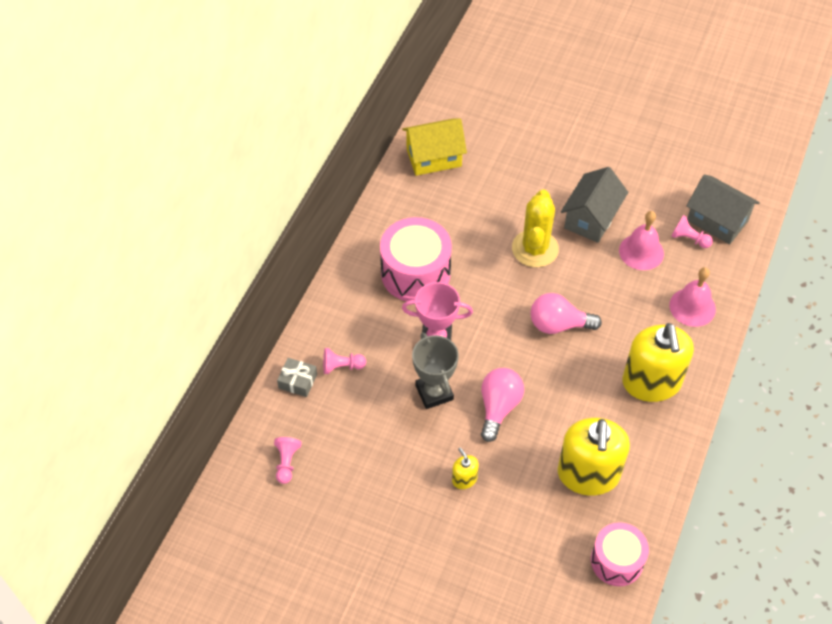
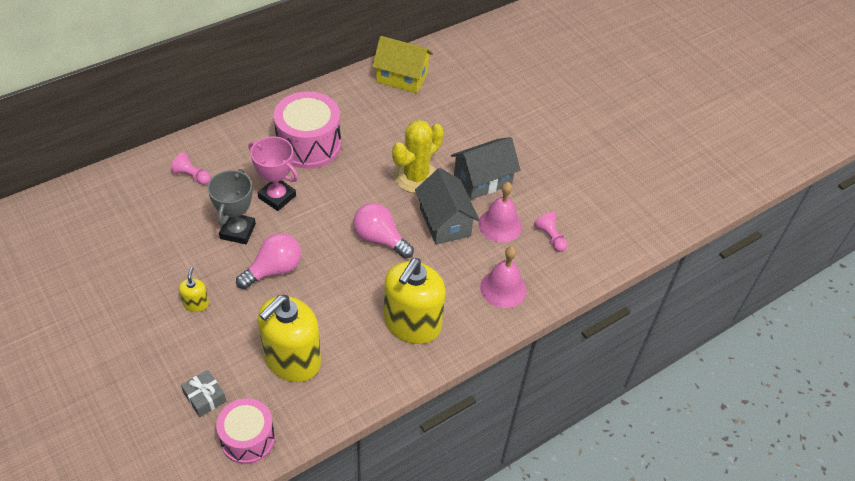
camera: 30 degrees right, 5 degrees down
(287, 463) = (87, 216): pink pawn -> none
(297, 381) = (152, 168): grey gift -> grey gift (205, 397)
(717, 221) = (588, 237): grey house -> grey house (445, 222)

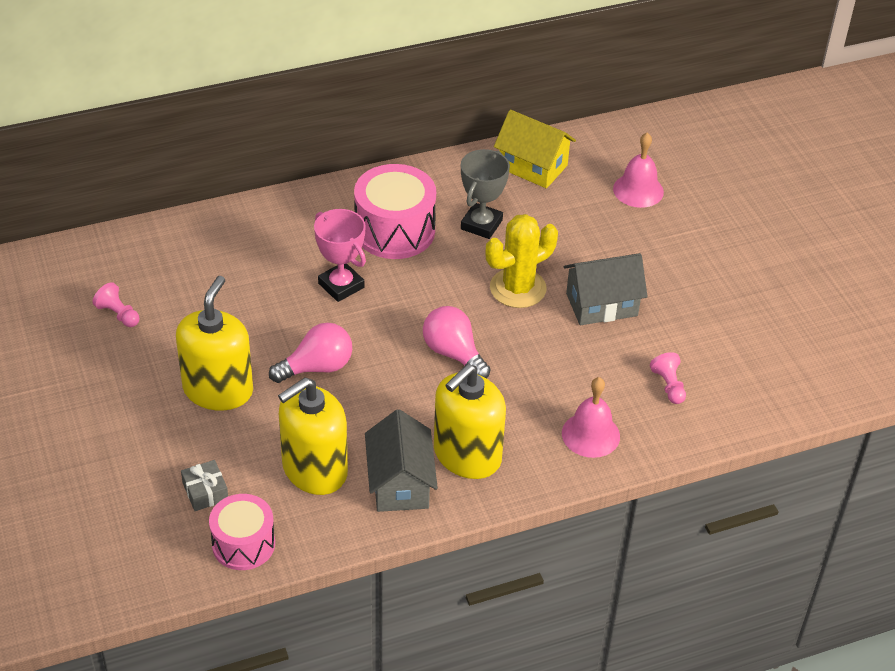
camera: 15 degrees right, 5 degrees down
(192, 176) = (245, 246): pink pawn -> pink pawn (118, 314)
(196, 304) = (218, 390): yellow soap dispenser -> yellow soap dispenser, size x2.33
(237, 231) = (285, 317): grey trophy -> grey trophy (481, 224)
(445, 222) = (539, 346): grey house -> grey house (400, 483)
(500, 225) = (608, 361): pink bell -> pink bell (638, 190)

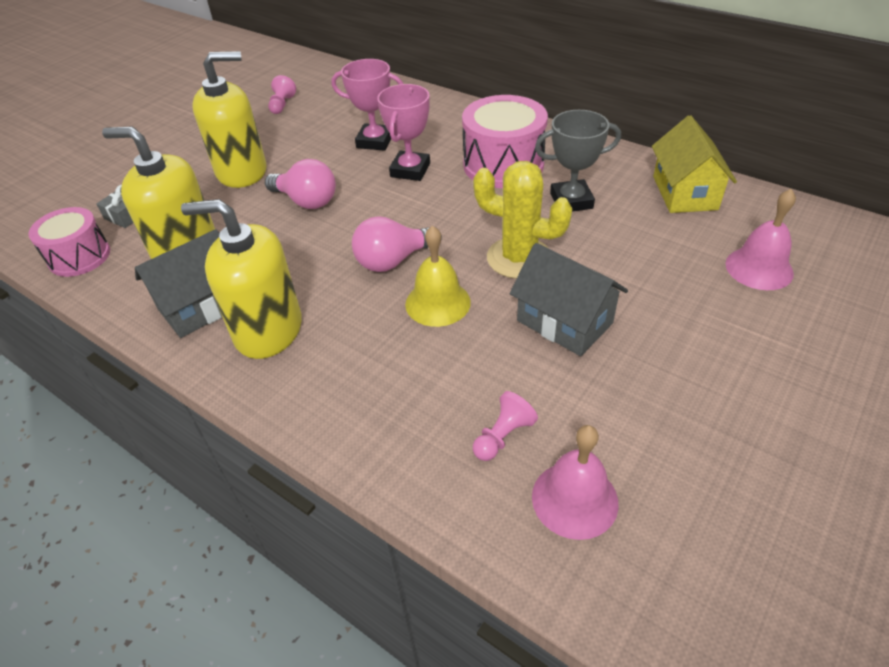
camera: 60 degrees right, 0 degrees up
(268, 284) = (375, 141): none -> pink trophy
(453, 353) = (393, 260): pink light bulb -> pink light bulb turned 135 degrees counterclockwise
(524, 353) = (437, 303): none -> yellow bell
(590, 434) = (368, 406): pink bell -> pink bell (574, 499)

